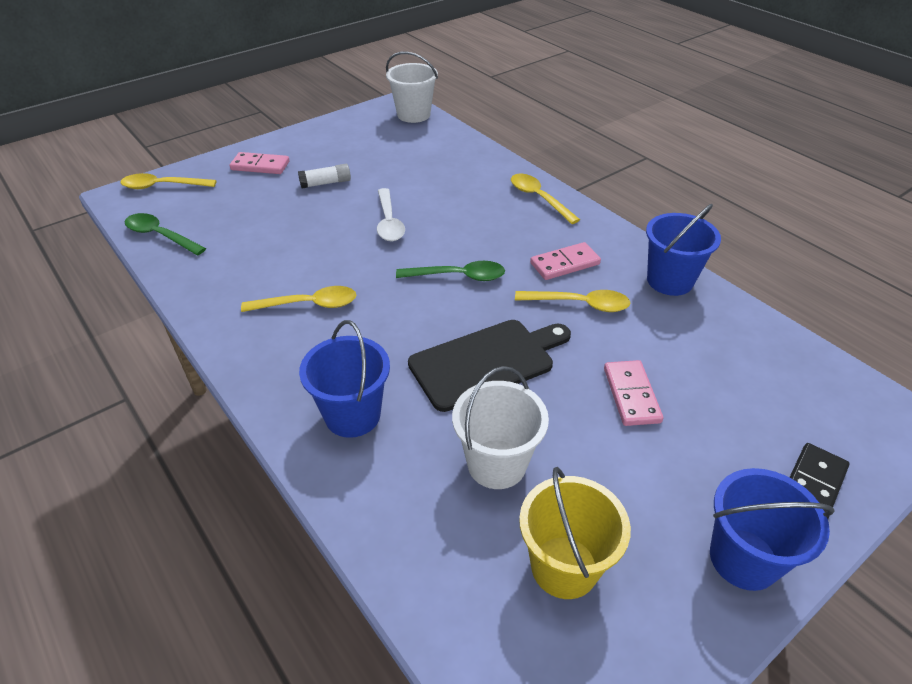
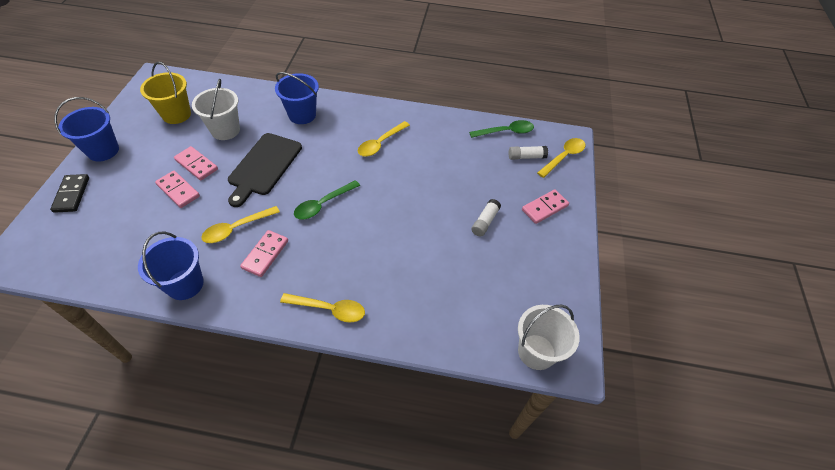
camera: 135 degrees right, 10 degrees up
(192, 205) = (526, 157): none -> white glue stick
(389, 222) = (405, 217): white spoon -> none
(583, 423) = (196, 165): none -> pink domino

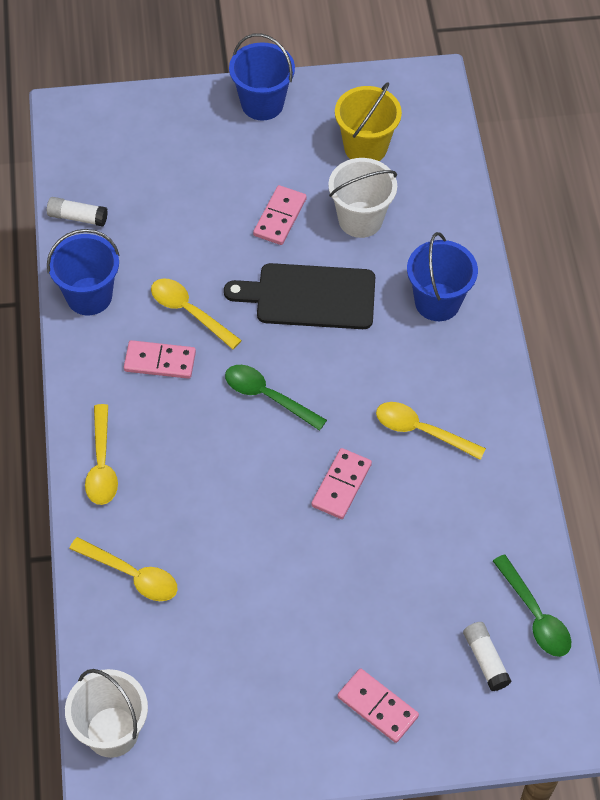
camera: 75 degrees right, 5 degrees up
(72, 194) = (178, 114): black domino -> none
(178, 190) = (227, 219): pink domino -> pink domino (341, 485)
(485, 222) = (315, 621): white glue stick -> white glue stick (77, 217)
(563, 157) = (512, 723): yellow spoon -> yellow spoon (132, 575)

